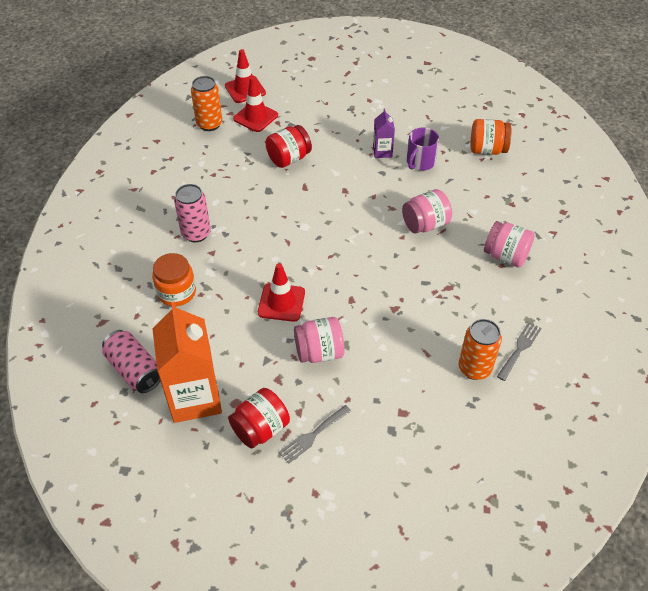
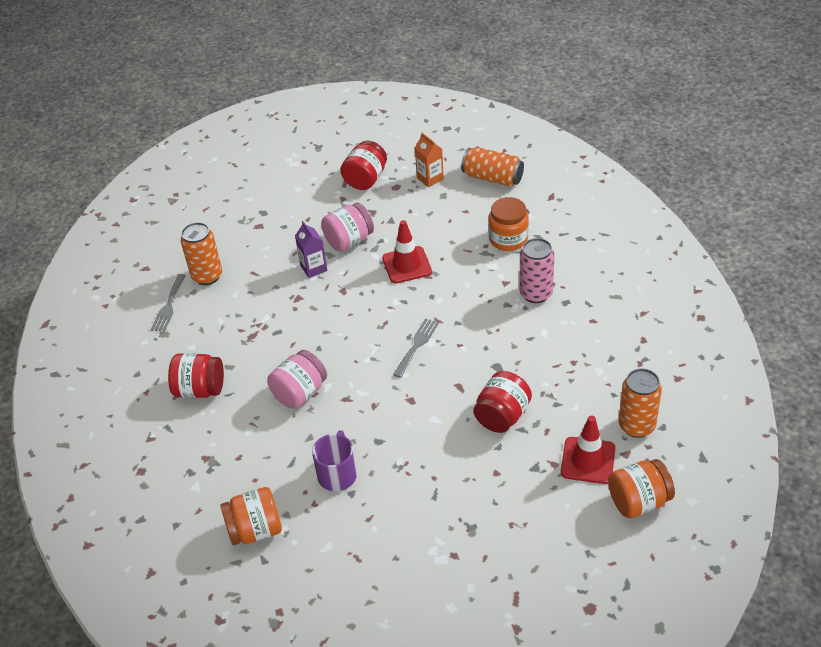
camera: 160 degrees right, 5 degrees down
(134, 370) = (492, 178): pink can -> orange can
(194, 398) = (430, 178): orange carton -> orange carton, size x0.48
(245, 89) = (638, 501): red traffic cone -> orange jar
(312, 435) = (323, 189): grey fork -> grey fork (417, 345)
(382, 152) = (392, 471): purple carton -> purple carton (313, 268)
(505, 256) = (200, 389): pink jar -> red jar

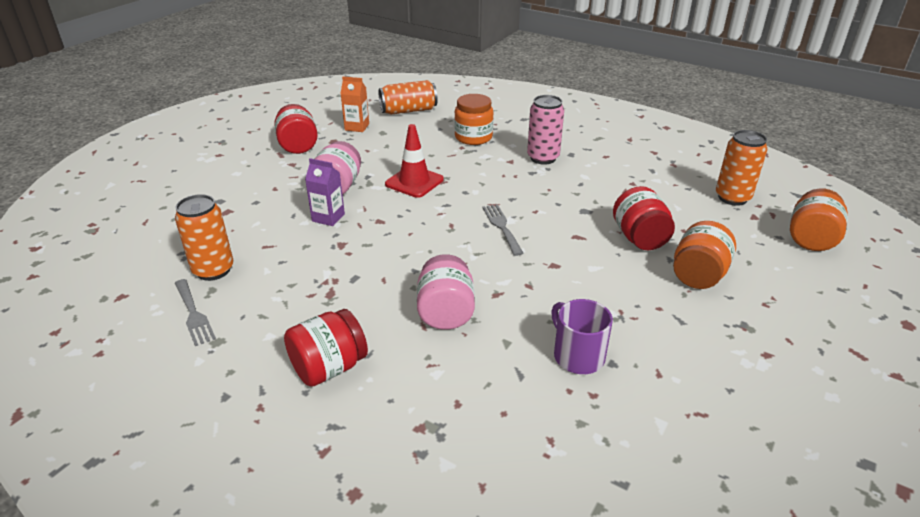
camera: 45 degrees left, 10 degrees down
(255, 530) = (572, 460): orange jar -> orange jar (698, 275)
(588, 460) = (740, 233): red traffic cone -> none

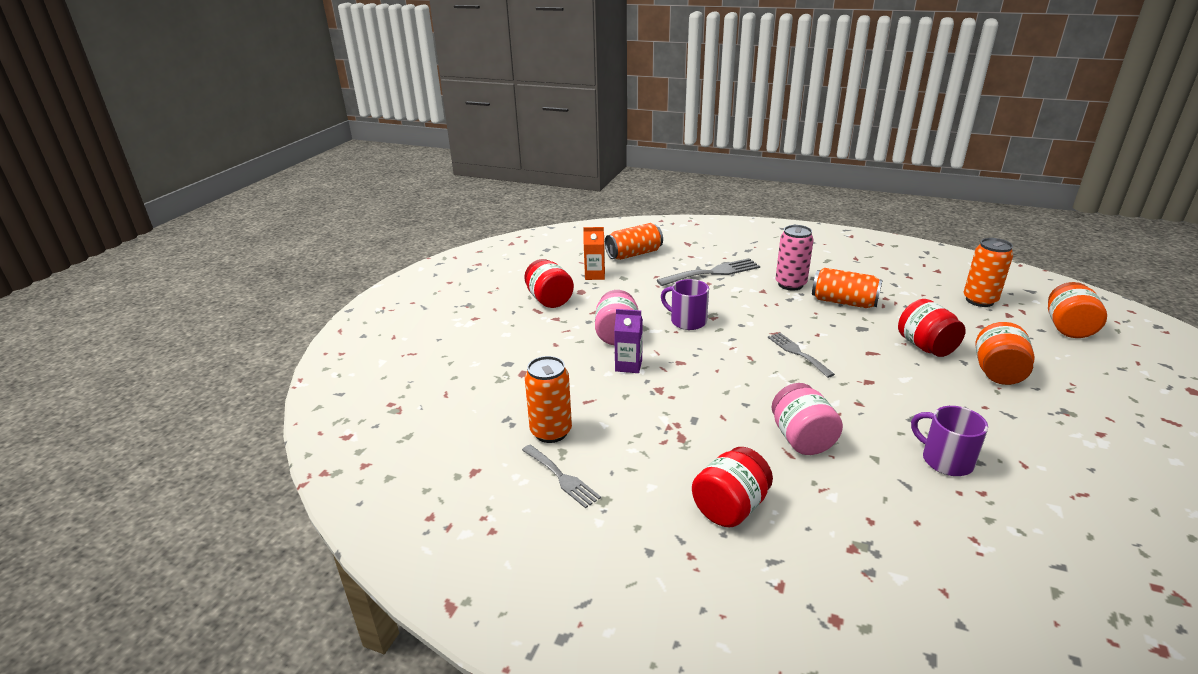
camera: 10 degrees left, 5 degrees down
(414, 182) = (687, 321): red traffic cone -> purple mug
(473, 137) = (713, 272): orange jar -> grey fork
(585, 182) = (844, 302): none -> orange can

